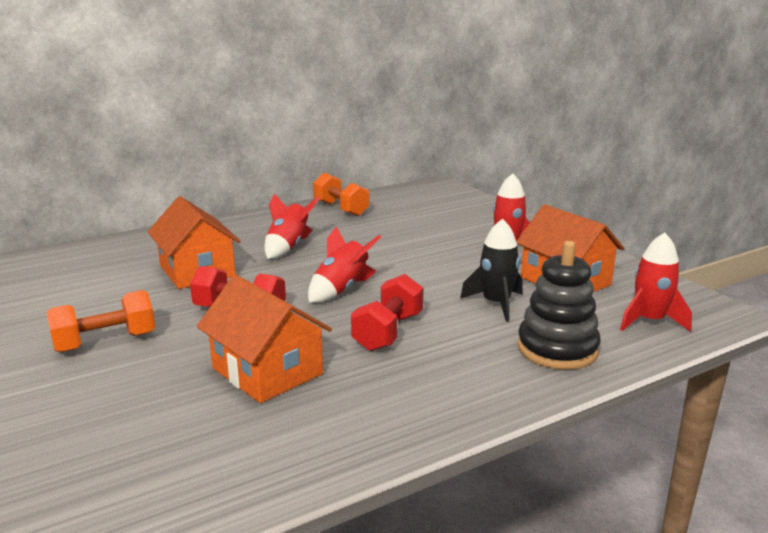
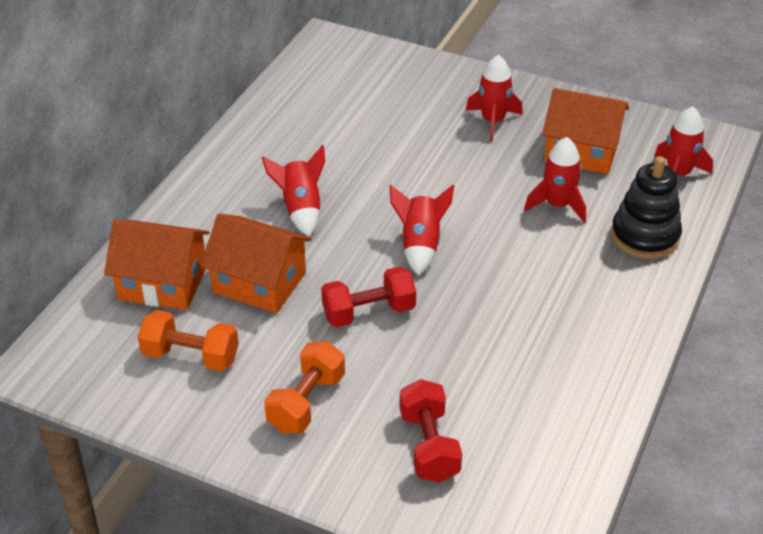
camera: 35 degrees left, 20 degrees up
(267, 371) = (474, 362): orange house -> orange house (162, 283)
(341, 209) = (276, 125): orange dumbbell -> orange dumbbell (191, 356)
(388, 332) = (513, 277): red dumbbell -> red dumbbell (429, 445)
(496, 304) = (558, 205): black rocket -> red rocket

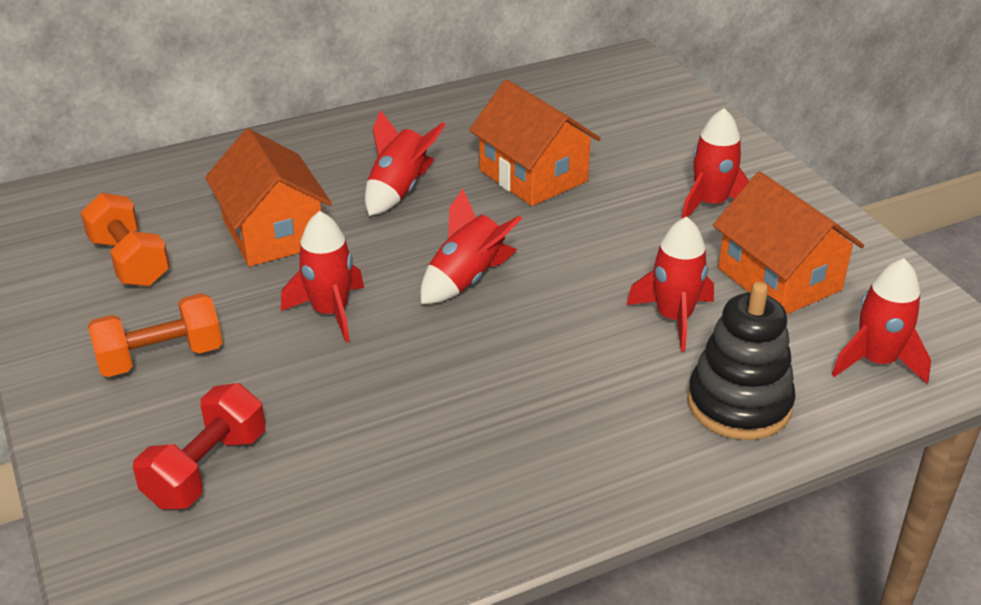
camera: 40 degrees right, 5 degrees down
(162, 283) = (196, 191): orange house -> orange house (533, 176)
(369, 312) = (330, 312): red dumbbell -> red rocket

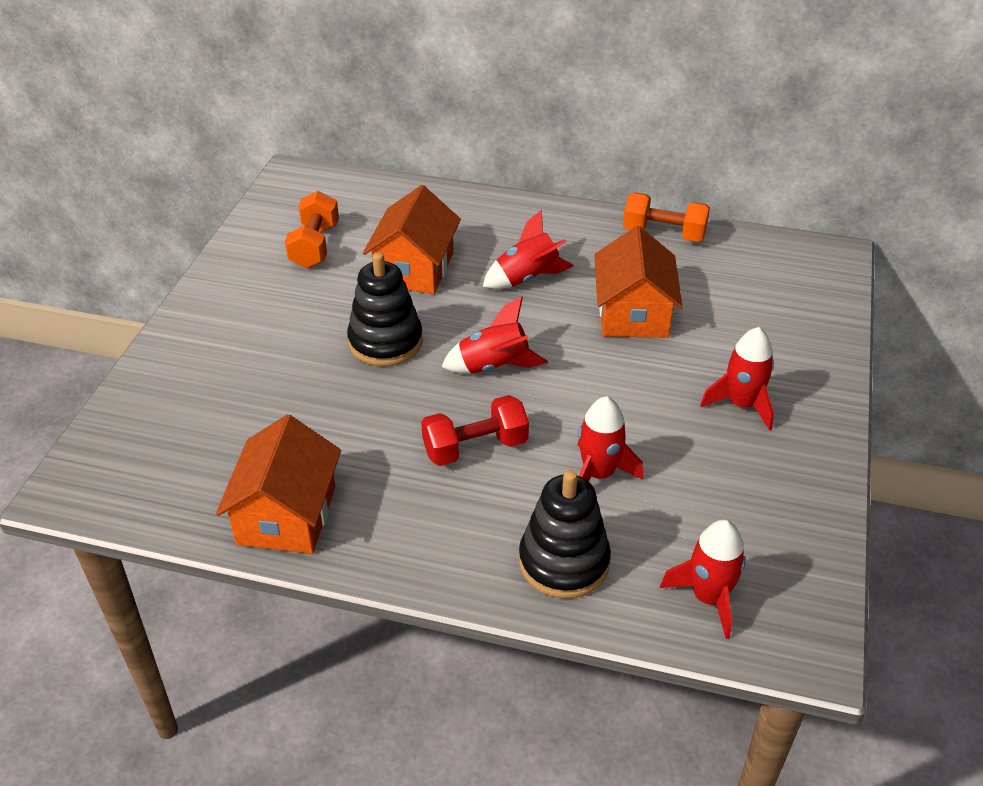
camera: 40 degrees right, 5 degrees up
(161, 357) = (264, 318): orange dumbbell -> orange dumbbell (663, 234)
(206, 469) = (211, 401): red dumbbell -> red dumbbell (475, 447)
(330, 312) = (385, 342): red rocket -> black stacking toy
(779, 279) = (717, 492): orange house -> orange house (287, 515)

